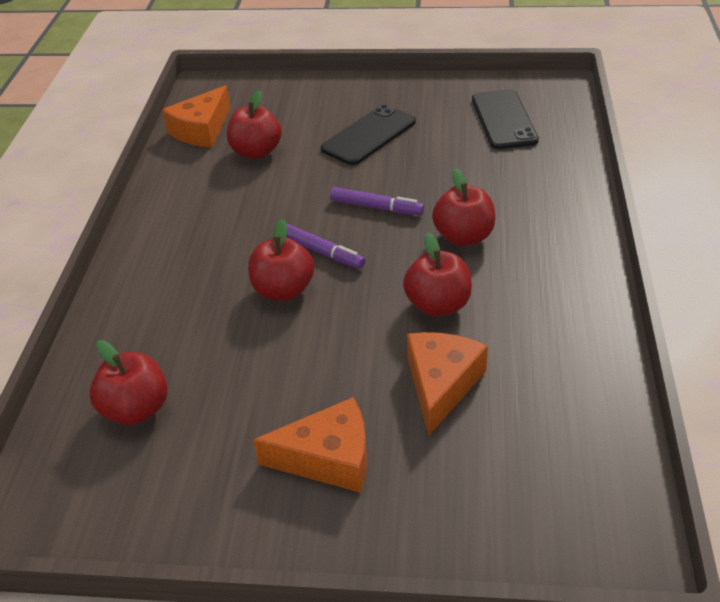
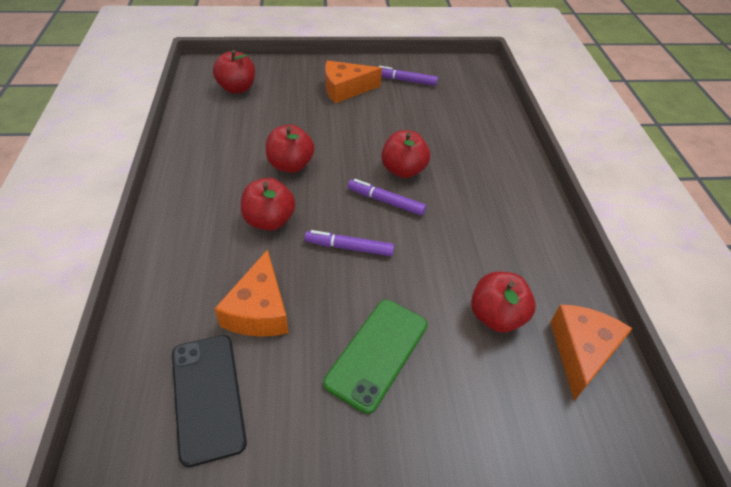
camera: 165 degrees right, 5 degrees up
(136, 409) = (457, 104): red apple -> red apple (237, 88)
(202, 478) = (405, 80): none -> purple marker
(369, 135) = (377, 353): black phone -> green phone
(441, 385) = (288, 121): orange cheese -> orange cheese (259, 310)

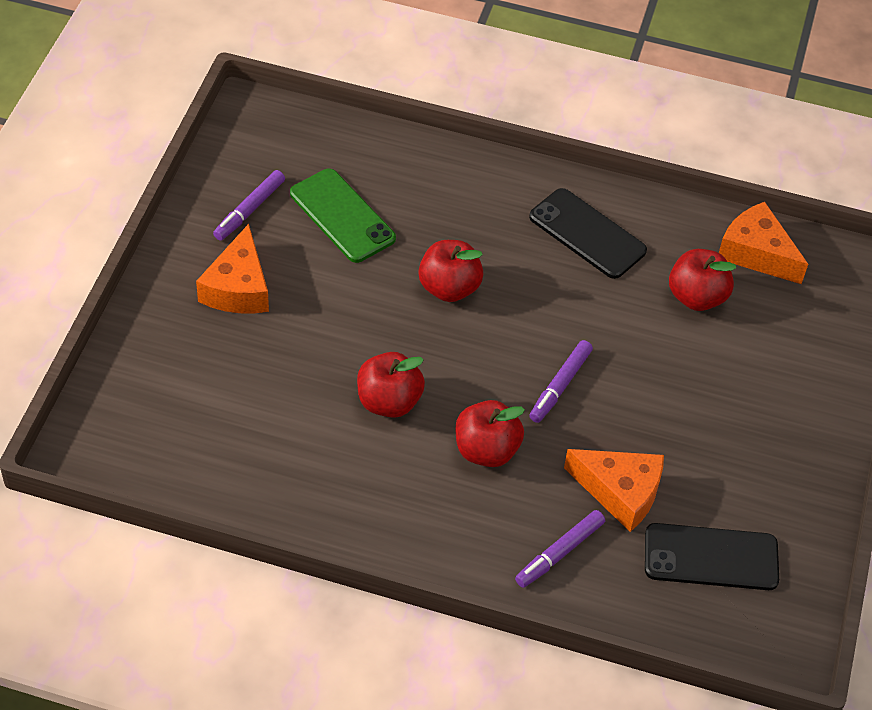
camera: 70 degrees left, 5 degrees up
(237, 88) = (169, 420): red apple -> none
(377, 353) = (707, 408): green phone -> green phone (342, 216)
(385, 201) = (498, 326): purple marker -> purple marker (559, 553)
(507, 230) = (587, 234): none -> black phone

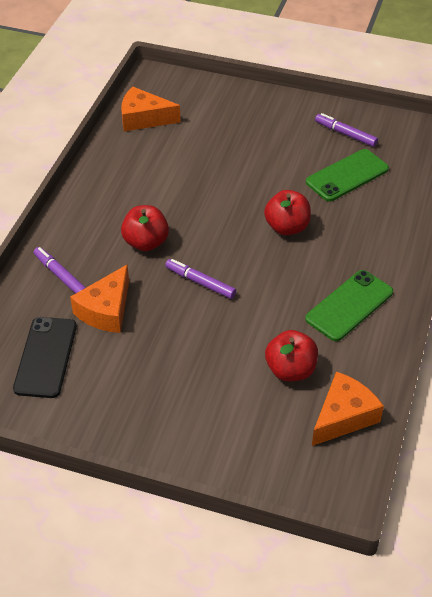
camera: 95 degrees right, 5 degrees down
(238, 287) = (278, 131): orange cheese -> orange cheese (144, 118)
(389, 401) = (187, 197): red apple -> none
(587, 234) = (349, 305): black phone -> green phone

